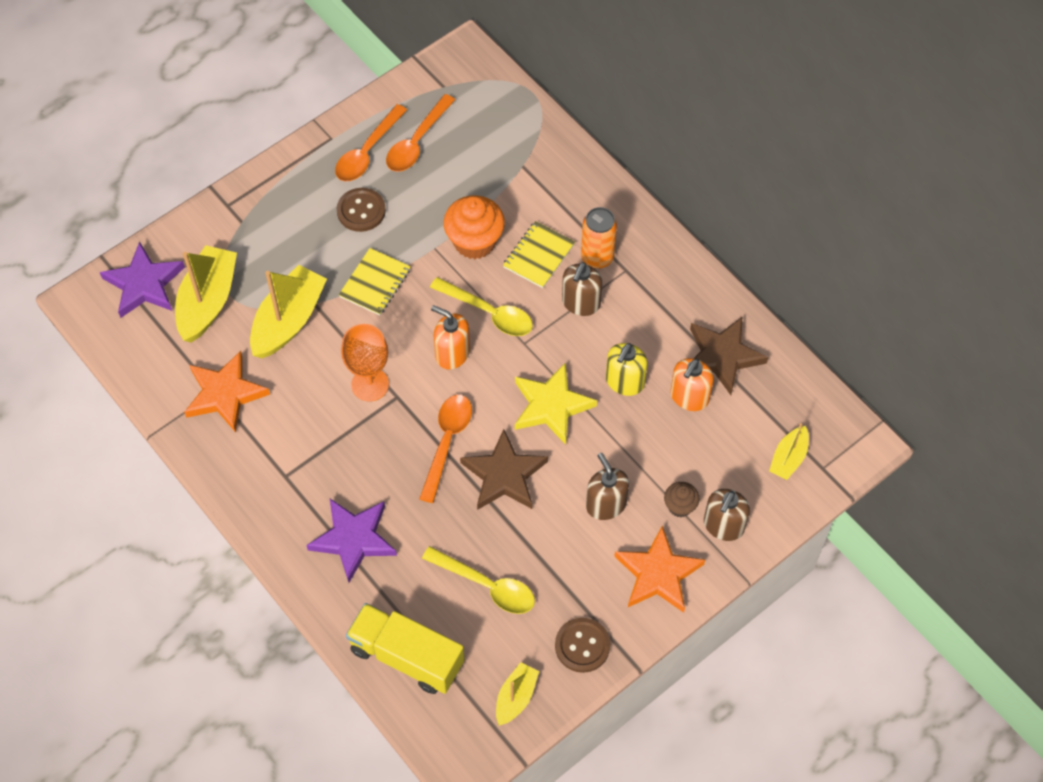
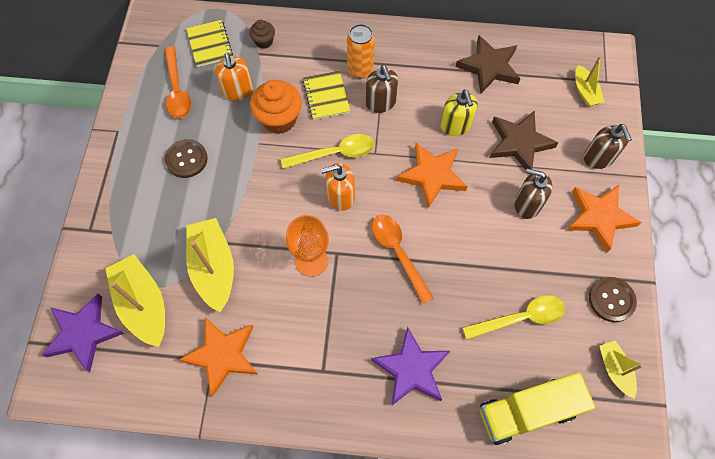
camera: 45 degrees left, 5 degrees up
(367, 152) = (151, 121): orange spoon -> none
(375, 283) = (245, 195): yellow notebook -> yellow notebook (210, 44)
(504, 475) = (453, 241): brown star -> brown star (519, 143)
(551, 406) = (432, 175): yellow star -> orange star
(680, 506) = (565, 168): brown cupcake -> brown cupcake (264, 41)
(689, 397) = (498, 104): orange soap dispenser -> orange soap dispenser (237, 91)

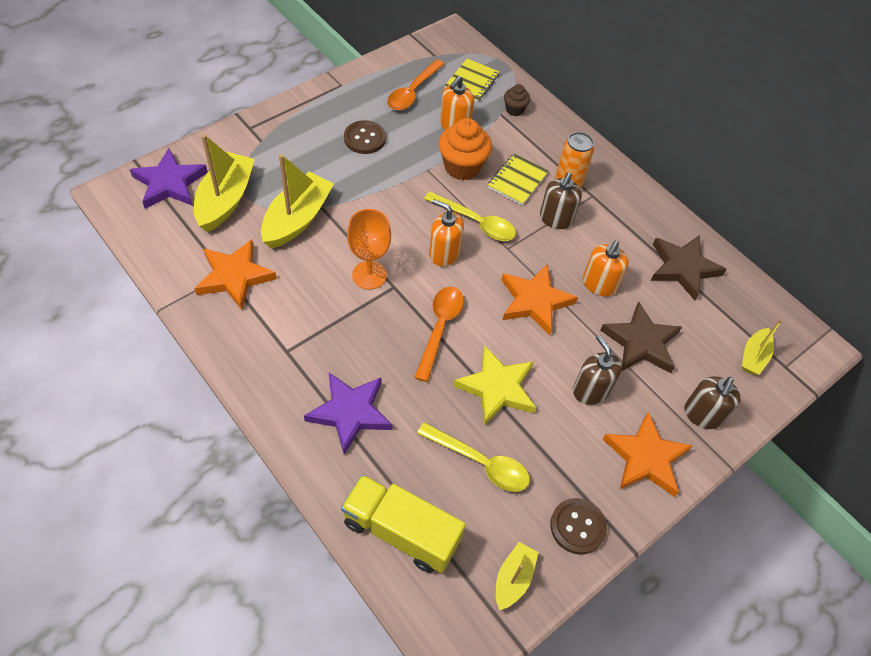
camera: 40 degrees right, 10 degrees down
(455, 126) = (599, 284): yellow soap dispenser -> orange soap dispenser
(476, 258) = (497, 388): none -> yellow star

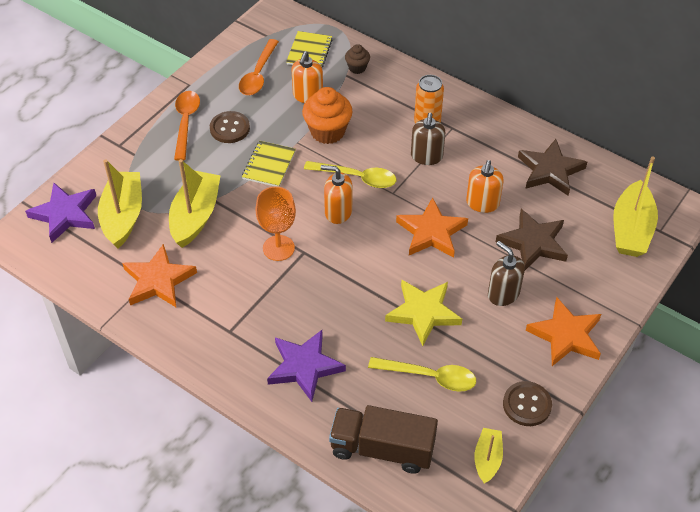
camera: 10 degrees left, 5 degrees down
(401, 531) = (382, 449): yellow truck -> brown truck
(440, 328) = (357, 276): orange spoon -> orange spoon (186, 122)
(517, 181) = (381, 131): yellow notebook -> yellow notebook (269, 165)
(702, 415) = (602, 288): brown soap dispenser -> none
(753, 356) = (631, 229): yellow boat -> yellow boat, size x1.80

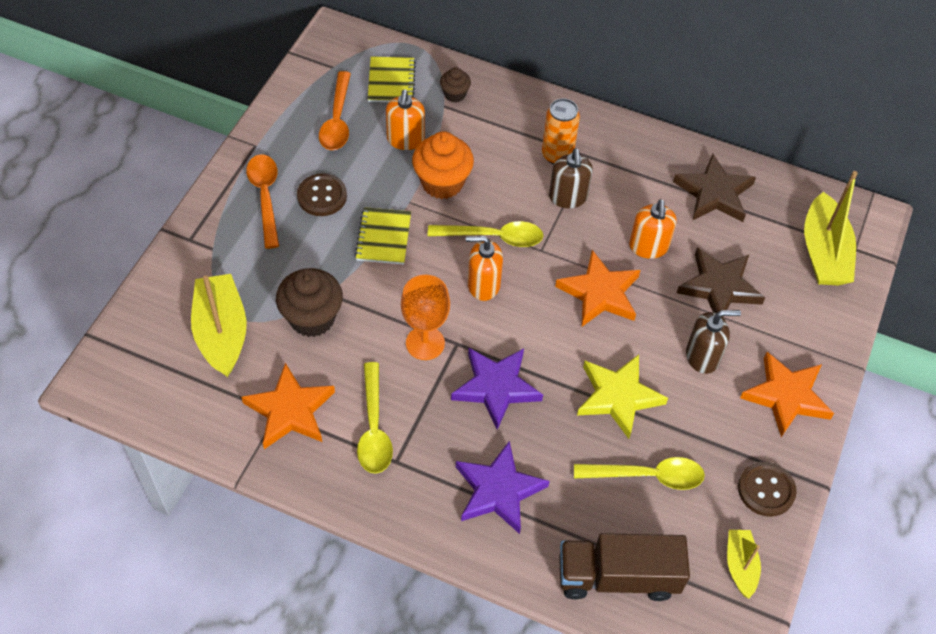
camera: 15 degrees left, 5 degrees up
(65, 214) = (147, 342): purple star -> purple star (496, 387)
(195, 216) = (312, 318): yellow boat -> brown cupcake
(219, 304) = (374, 428): none -> yellow spoon
(503, 294) = (702, 357): brown soap dispenser -> brown soap dispenser turned 135 degrees clockwise

